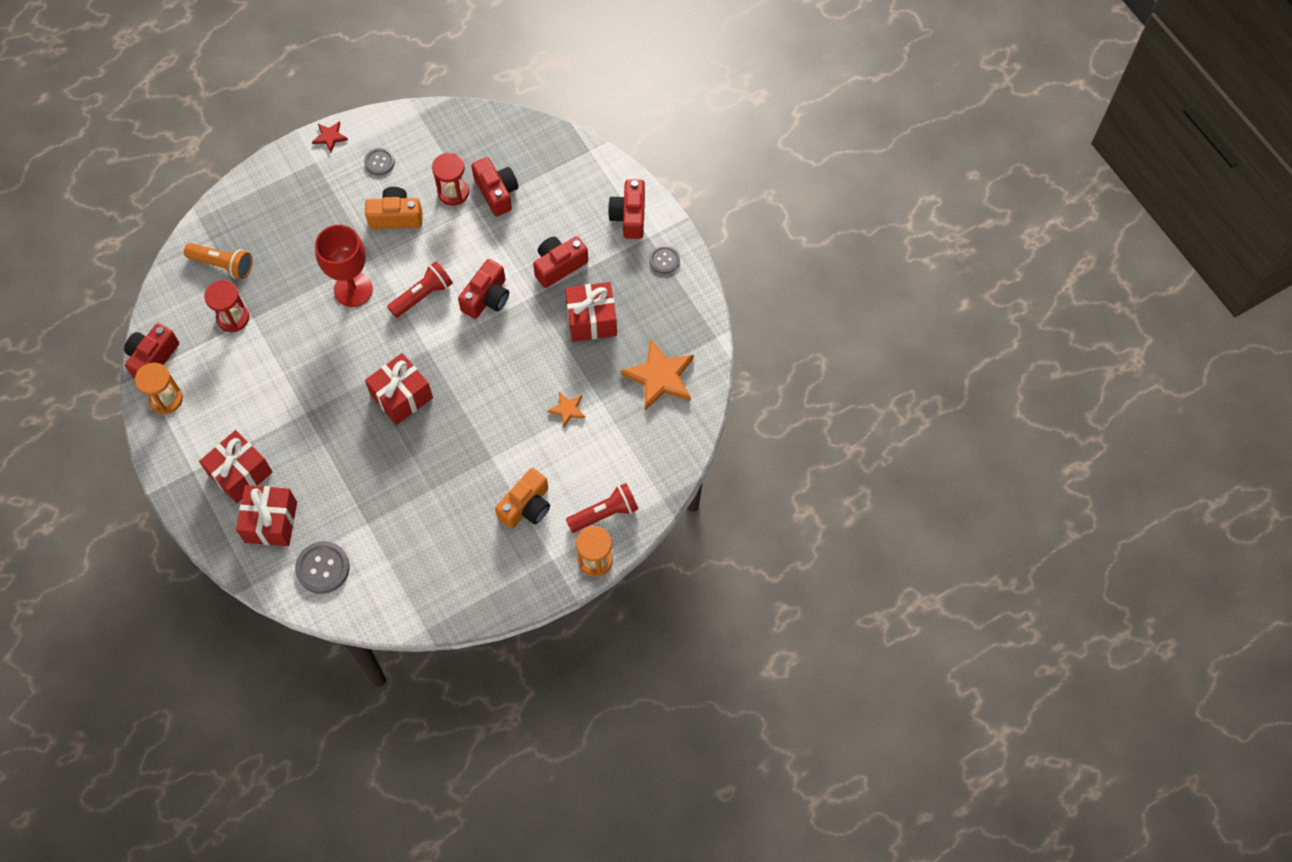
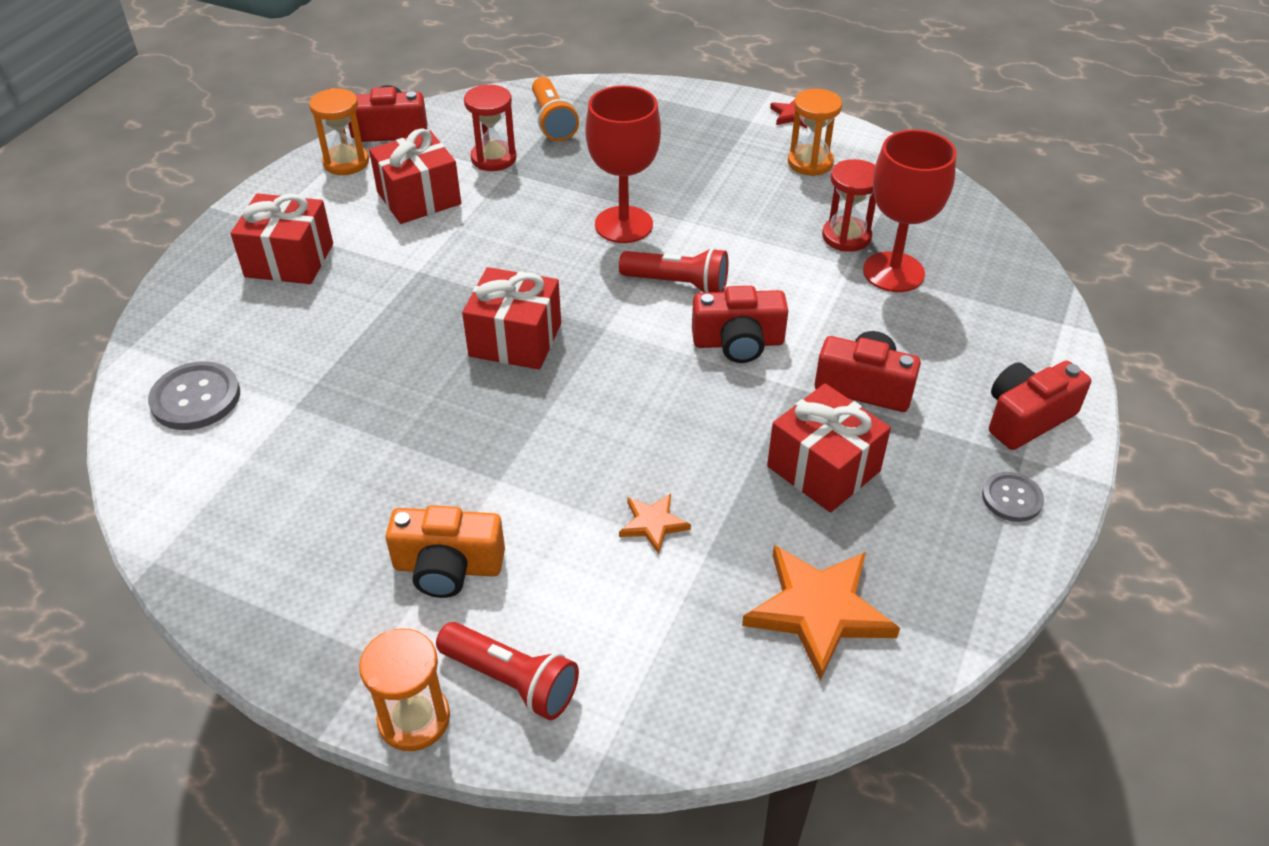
camera: 55 degrees right, 20 degrees down
(271, 522) = (236, 318): red gift -> red gift (419, 198)
(379, 162) = (810, 163): grey button -> orange hourglass
(396, 217) = (757, 209): orange camera -> none
(496, 192) = (893, 272): red camera -> red goblet

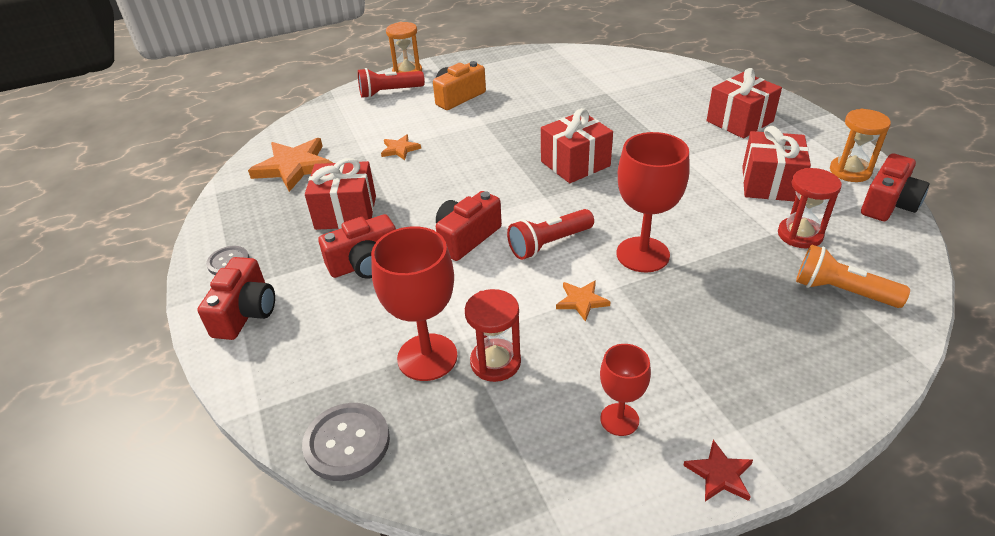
camera: 135 degrees right, 5 degrees down
(196, 398) = (643, 73): grey button -> grey button (347, 443)
(725, 229) = (581, 301): none -> orange star
(810, 163) = (619, 419): orange hourglass -> red goblet

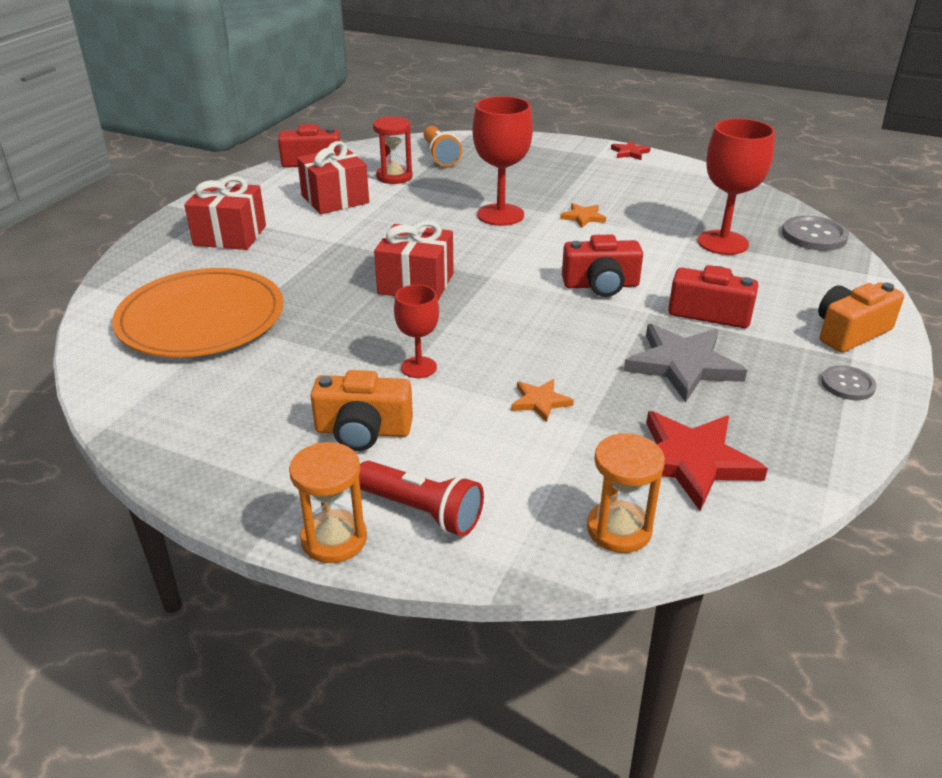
camera: 135 degrees left, 5 degrees down
(245, 313) = (850, 332): red camera -> orange camera
(294, 167) = (692, 461): orange star -> red star
(346, 212) = (683, 365): red gift -> grey star
(495, 362) = (681, 222): red hourglass -> none
(549, 244) = (547, 250): red flashlight -> none
(619, 419) = (646, 179): red goblet -> red goblet (419, 367)
(625, 86) = (201, 318): none -> orange plate
(850, 171) = (277, 179): orange hourglass -> orange hourglass (619, 529)

